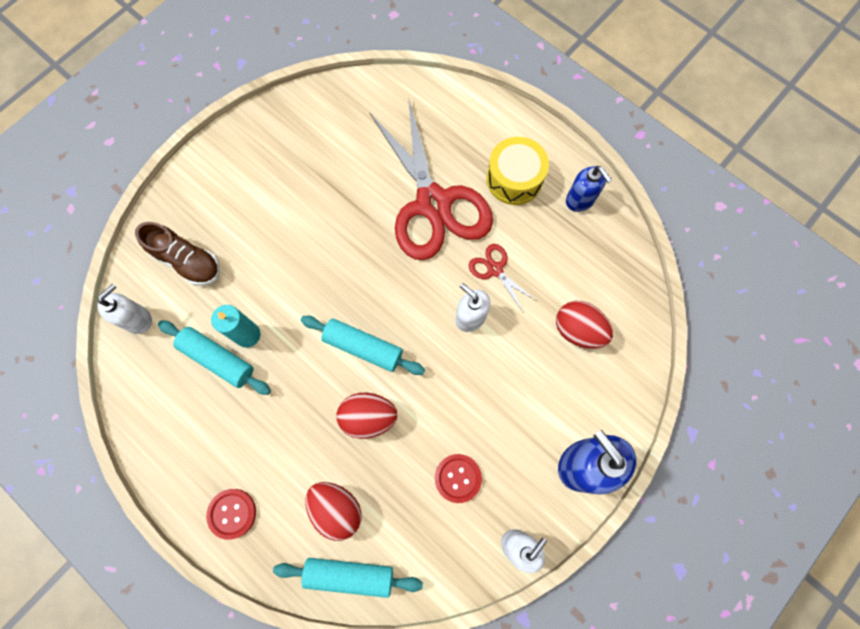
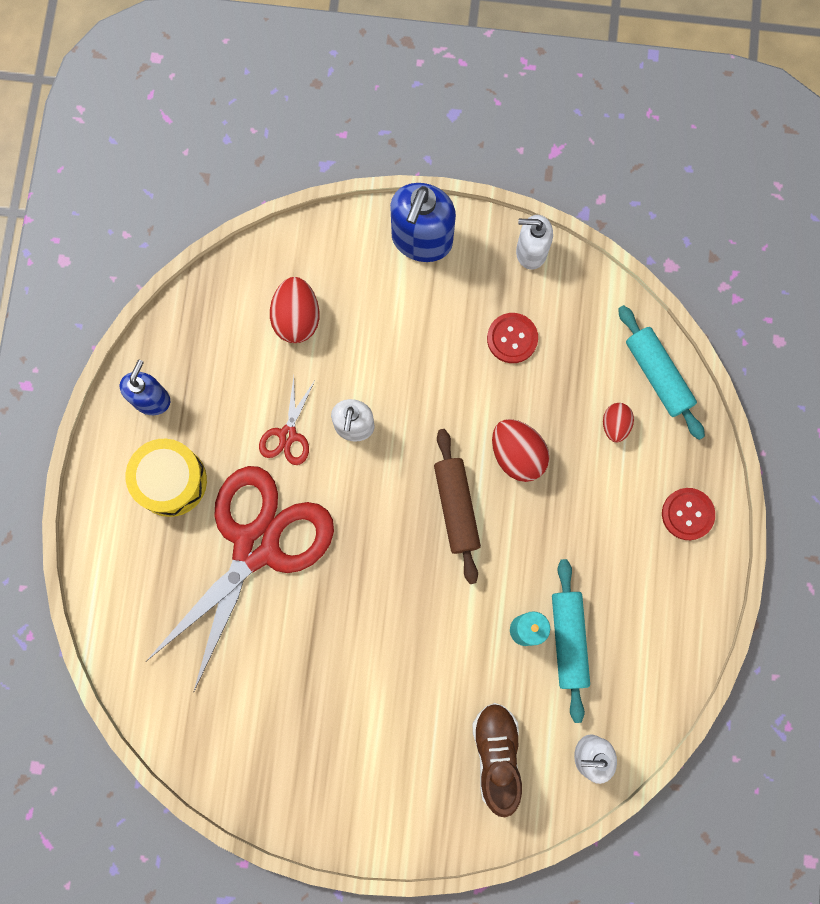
camera: 125 degrees left, 5 degrees up
(336, 509) = (615, 425): red egg -> red egg, size x0.61
(363, 347) = (456, 507): turquoise rolling pin -> brown rolling pin

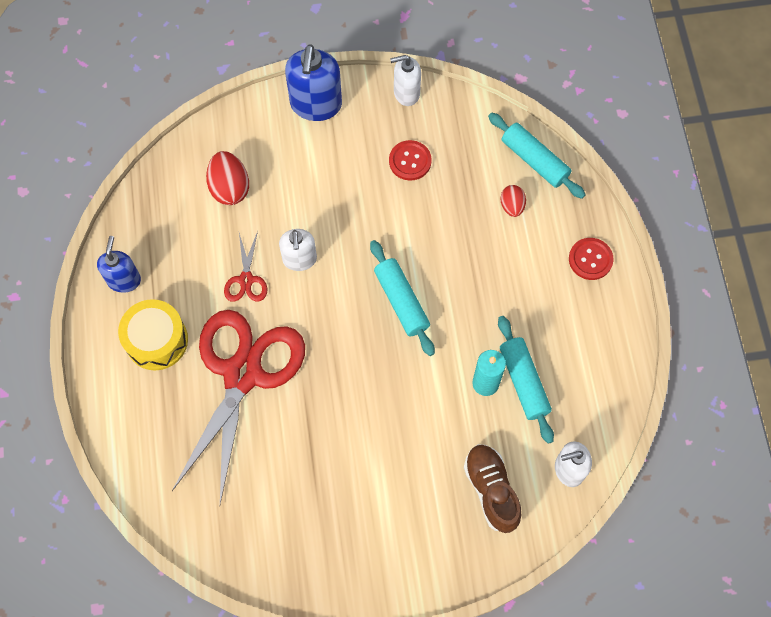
camera: 15 degrees left, 10 degrees down
(456, 507) = (401, 301): brown rolling pin -> turquoise rolling pin
(517, 454) = (439, 248): red egg -> none

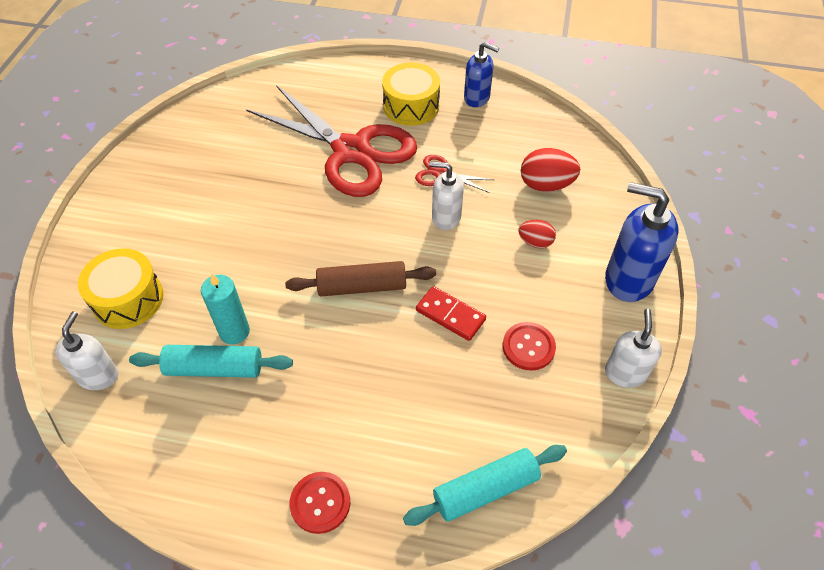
camera: 110 degrees right, 15 degrees down
(401, 301) = (362, 286): turquoise rolling pin -> brown rolling pin
(402, 224) = (450, 315): none -> red domino
(491, 490) = (128, 299): brown shoe -> yellow drum
(512, 206) = (430, 436): red egg -> red egg (535, 242)

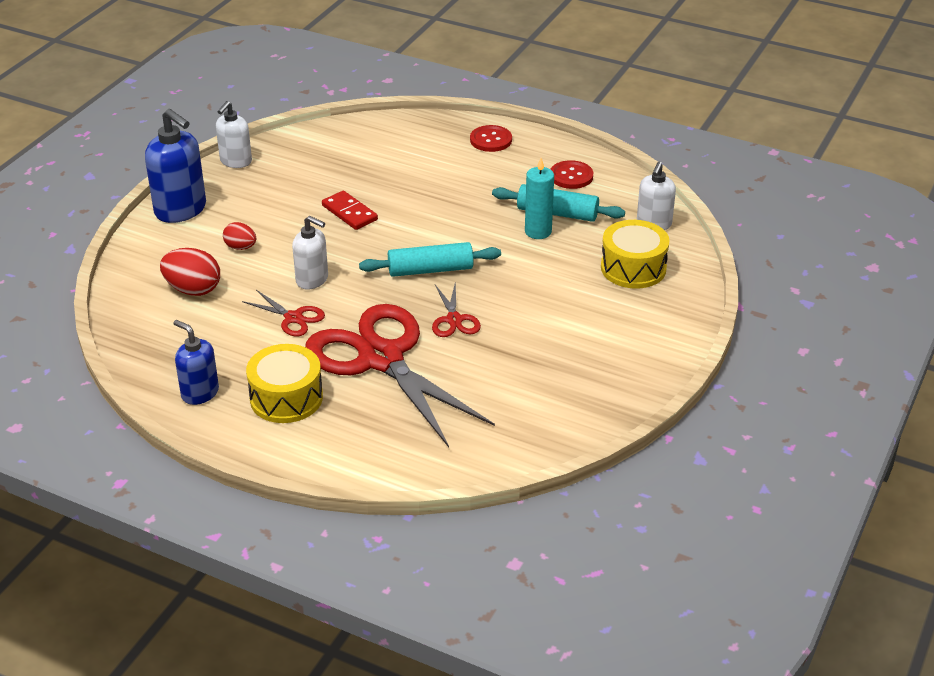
camera: 165 degrees left, 15 degrees down
(300, 200) = (454, 320): none -> red scissors
(362, 286) = (417, 242): brown rolling pin -> none
(485, 489) = (377, 129): turquoise rolling pin -> turquoise rolling pin (430, 270)
(528, 347) = (298, 185): red button -> red button (571, 176)

